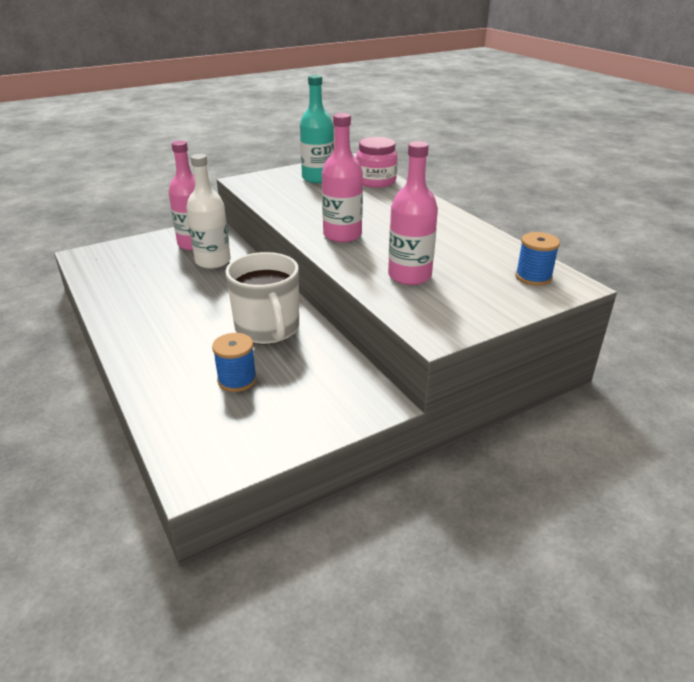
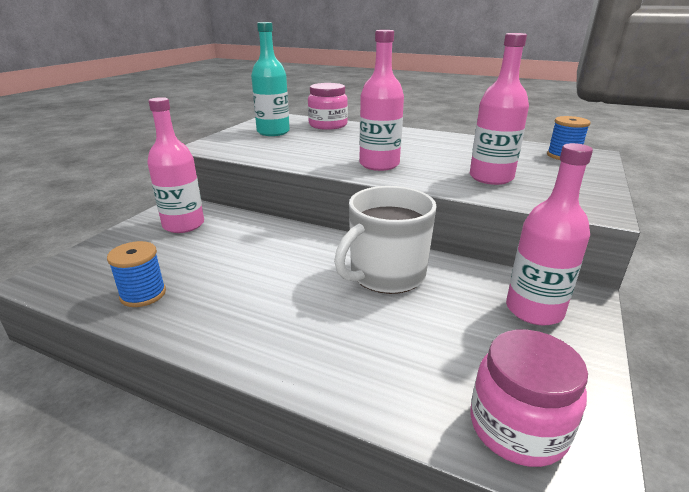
camera: 35 degrees left, 5 degrees down
(197, 442) = (517, 427): none -> pink jar
(213, 261) = (230, 234): white bottle -> none
(237, 380) = (440, 335): blue spool -> blue spool (143, 294)
(267, 329) = (386, 274): white mug -> white mug turned 105 degrees clockwise
(326, 395) = (534, 310): none -> pink bottle

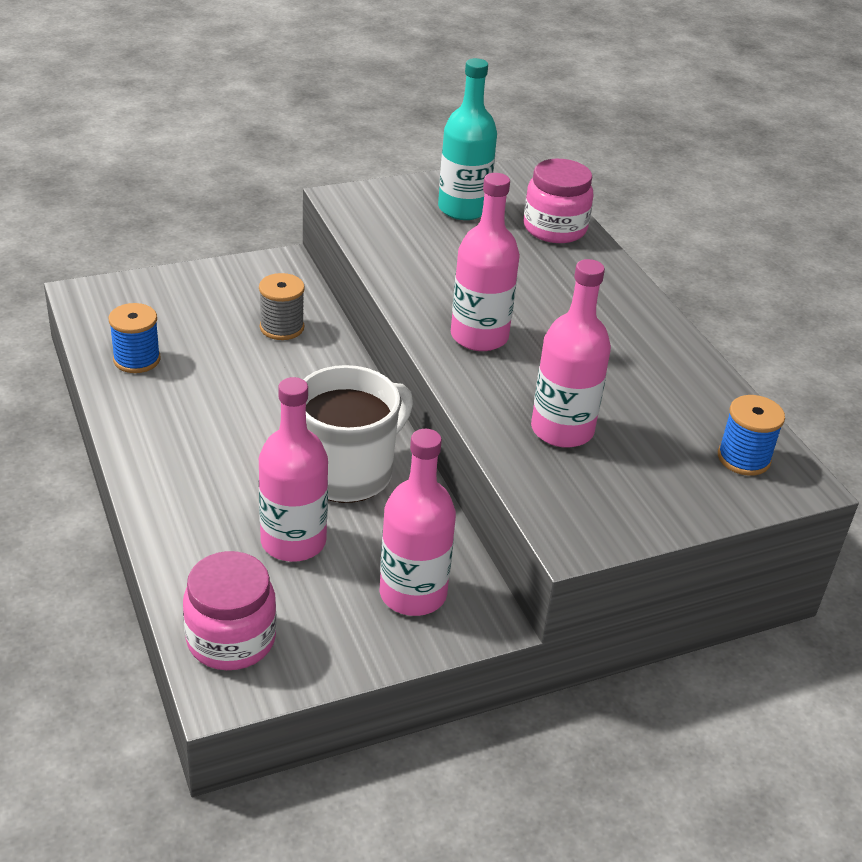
camera: 40 degrees right, 10 degrees up
(183, 225) = (256, 295): pink bottle -> pink bottle (293, 541)
(225, 231) = (282, 327): none -> grey spool
(386, 274) = (347, 472): white mug -> white mug turned 135 degrees clockwise

